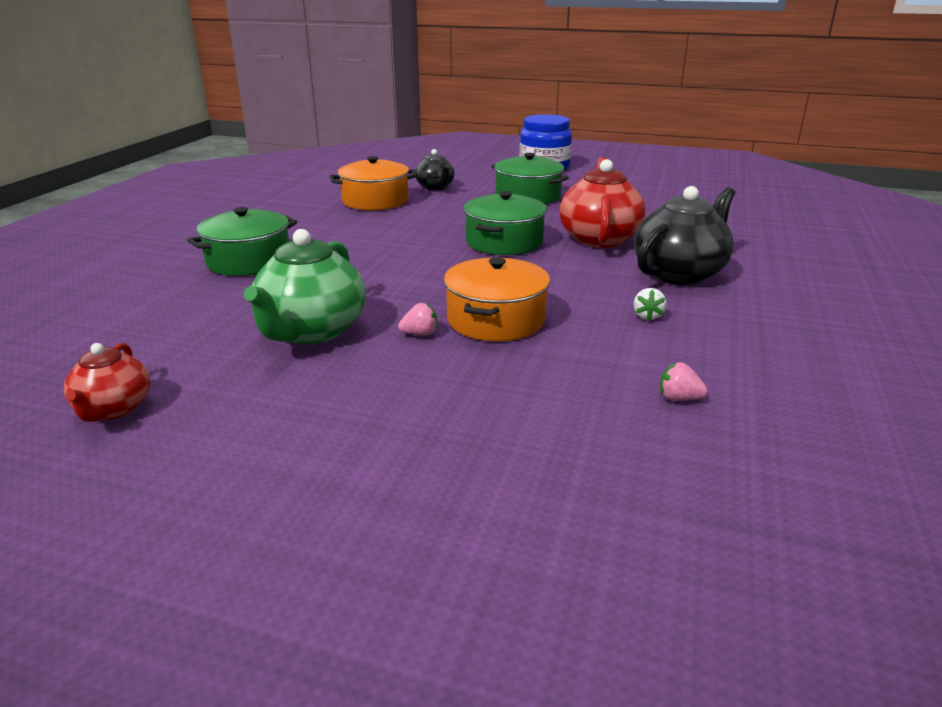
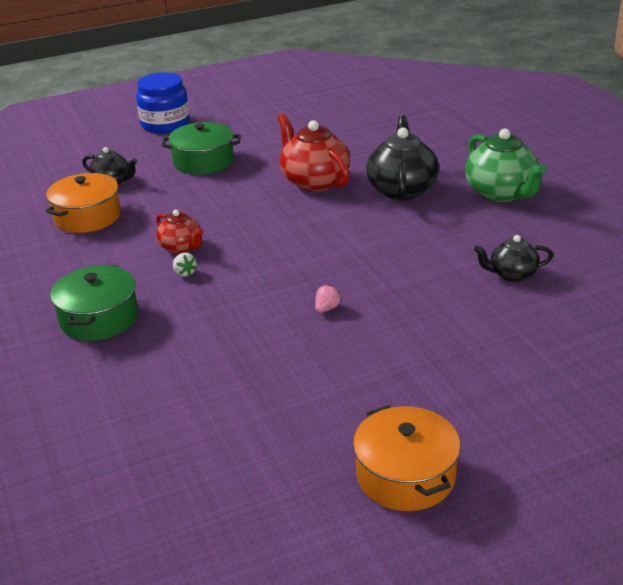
camera: 40 degrees left, 5 degrees up
(113, 409) = (240, 456): red teapot -> red teapot (181, 247)
(311, 331) = (258, 343): green teapot -> green teapot (501, 193)
(495, 320) = (353, 276): orange pot -> orange pot (405, 476)
(504, 242) = (258, 213): green pot -> none
(647, 316) = (428, 230): white strawberry -> white strawberry (184, 273)
(679, 398) = (511, 274): pink strawberry -> black teapot

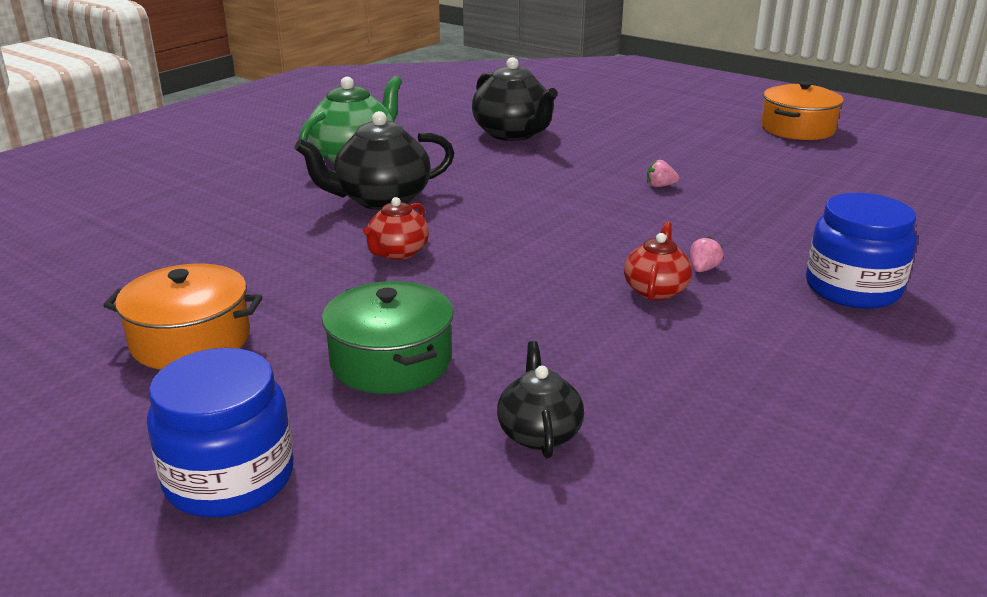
camera: 120 degrees left, 5 degrees down
(87, 217) = (675, 403): orange pot -> orange pot (190, 340)
(99, 318) = (852, 288): green pot -> blue jar
(184, 273) = (703, 269): white strawberry -> pink strawberry
(314, 181) = (397, 253): red teapot -> red teapot, size x0.58
(511, 274) = (513, 134): black teapot -> black teapot, size x1.73

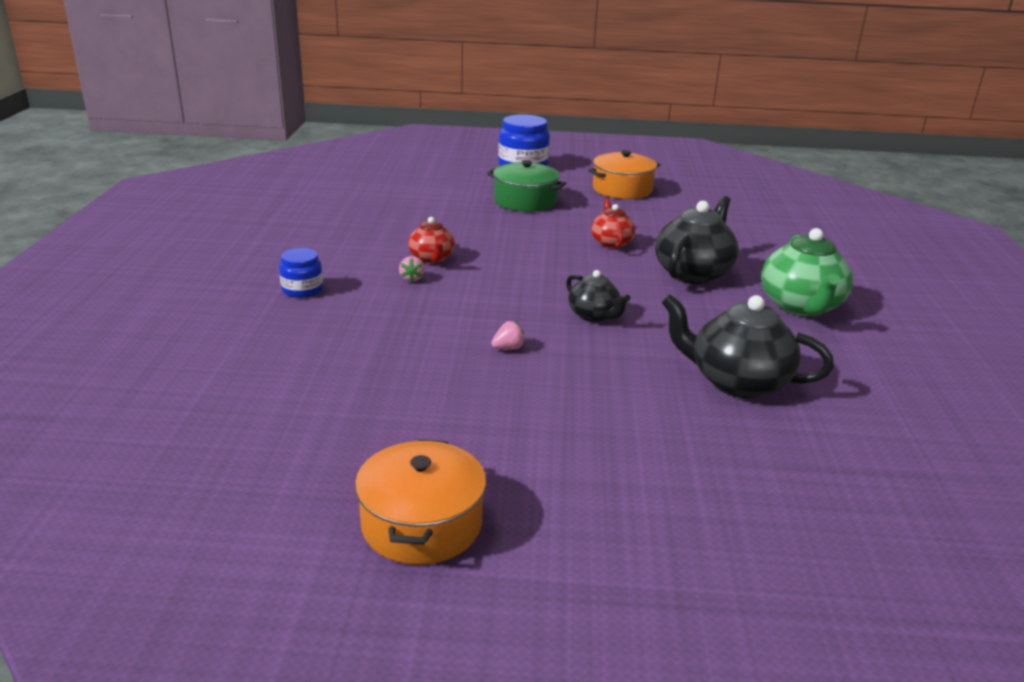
camera: 145 degrees right, 0 degrees up
(539, 433) = (430, 195): black teapot -> black teapot (594, 316)
(852, 288) = (302, 290): blue jar -> blue jar, size x0.58

